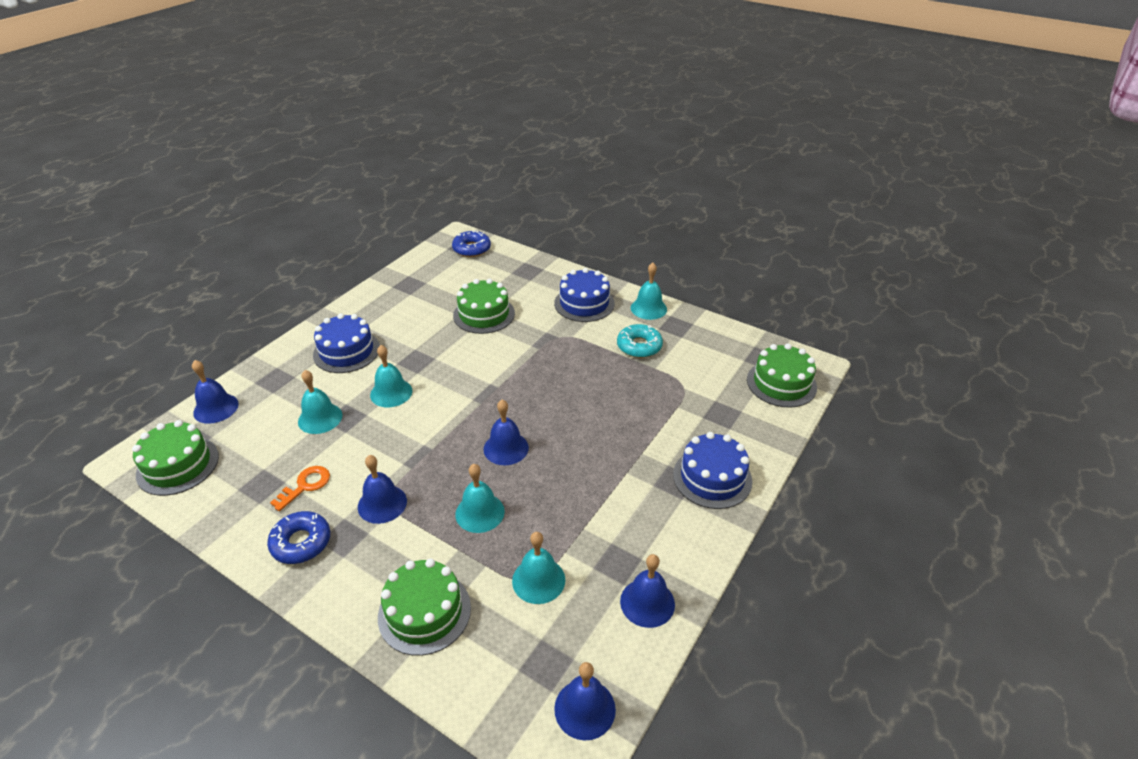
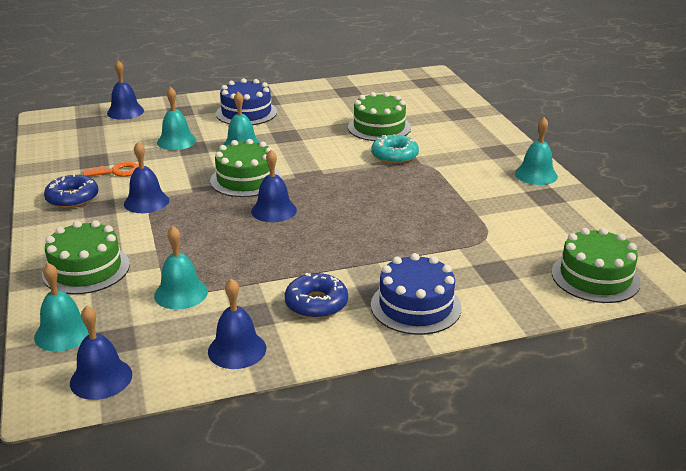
camera: 40 degrees right, 10 degrees down
(178, 465) = (66, 131): green cake -> green cake (246, 179)
(472, 249) = (431, 85): blue donut -> blue donut (316, 303)
(480, 512) = (200, 237): turquoise bell -> turquoise bell (63, 333)
(584, 303) = (477, 150): blue cake -> none
(639, 346) = (485, 195): turquoise donut -> turquoise donut (394, 155)

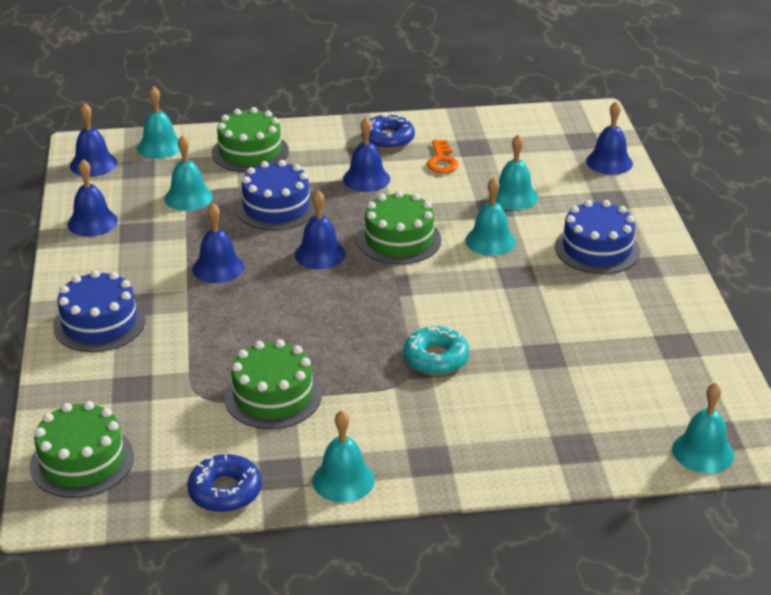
camera: 100 degrees right, 5 degrees up
(198, 240) = (276, 207): none -> blue cake
(306, 256) = (218, 267): none -> blue bell
(316, 303) = (135, 266): blue donut -> blue donut (225, 491)
(379, 127) = (531, 357): green cake -> green cake (273, 396)
(441, 85) = (703, 452): none -> turquoise bell

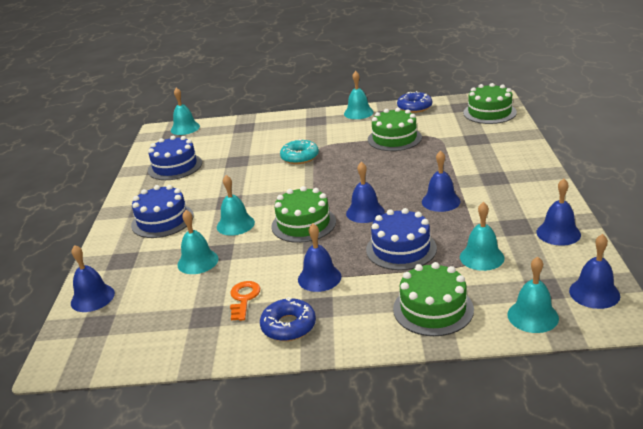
camera: 170 degrees left, 5 degrees down
(99, 323) = (512, 166): blue cake -> blue cake (175, 166)

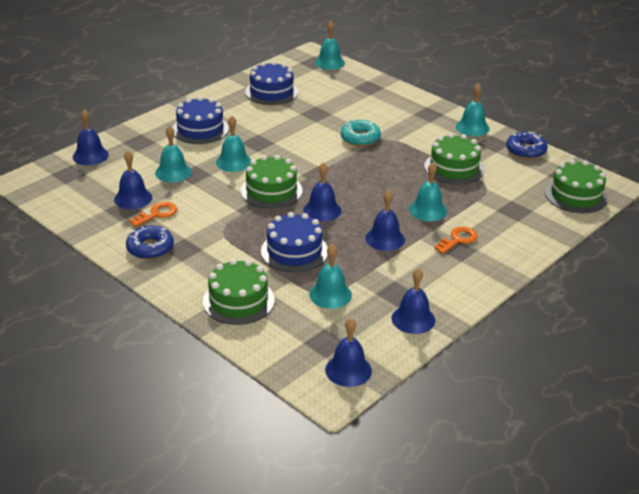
camera: 40 degrees right, 5 degrees up
(319, 278) = (216, 233): blue bell -> blue bell (133, 198)
(482, 173) = (458, 240): none -> orange key
(532, 316) = (283, 351): turquoise bell -> turquoise bell (428, 210)

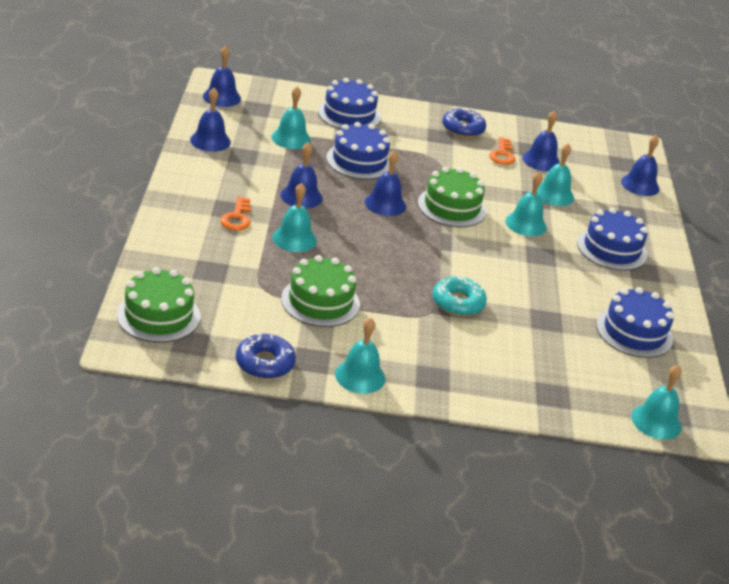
camera: 135 degrees right, 0 degrees up
(238, 301) = (349, 114): green cake -> blue cake

